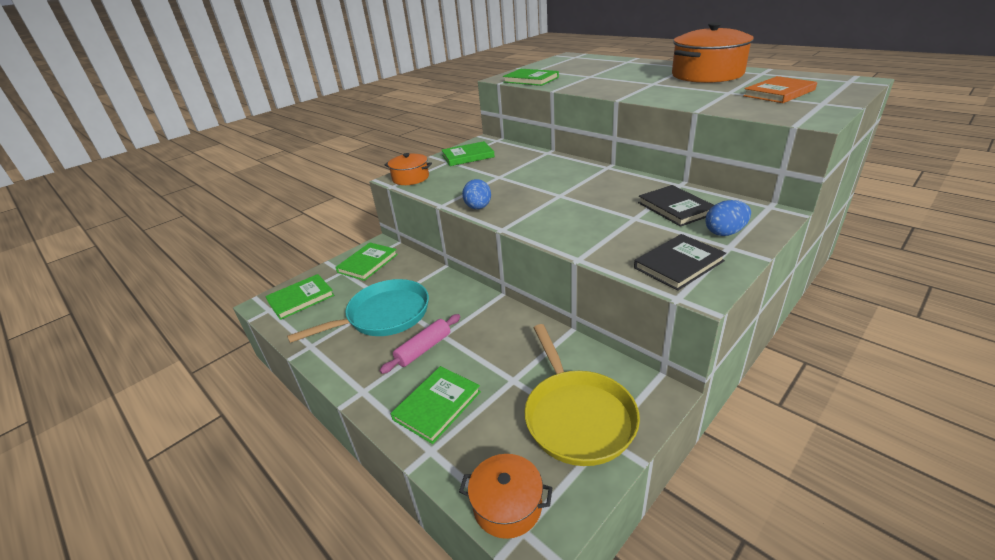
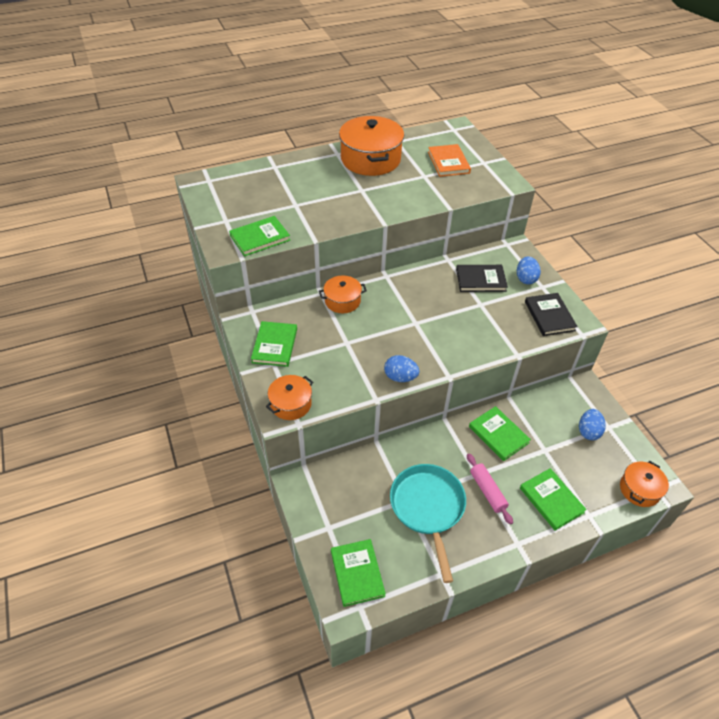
camera: 70 degrees left, 15 degrees up
(368, 263) = (328, 502): green book -> green book (498, 434)
(548, 161) = (342, 301): none -> orange pot
(577, 416) = (588, 431): yellow pan -> blue egg

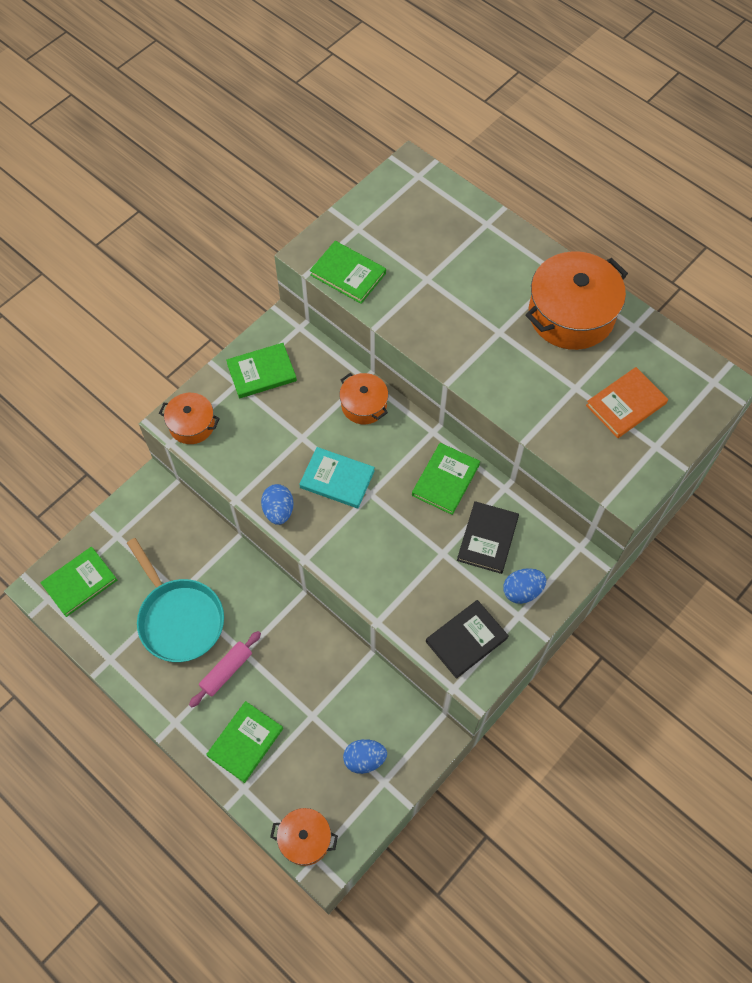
camera: 65 degrees right, 15 degrees up
(393, 336) = (337, 479): none -> turquoise book
(428, 508) = (179, 618): turquoise pan -> turquoise pan turned 90 degrees clockwise
(480, 280) = (487, 538): black book -> black book turned 45 degrees clockwise
(498, 434) = (309, 658): green book -> green book (445, 480)

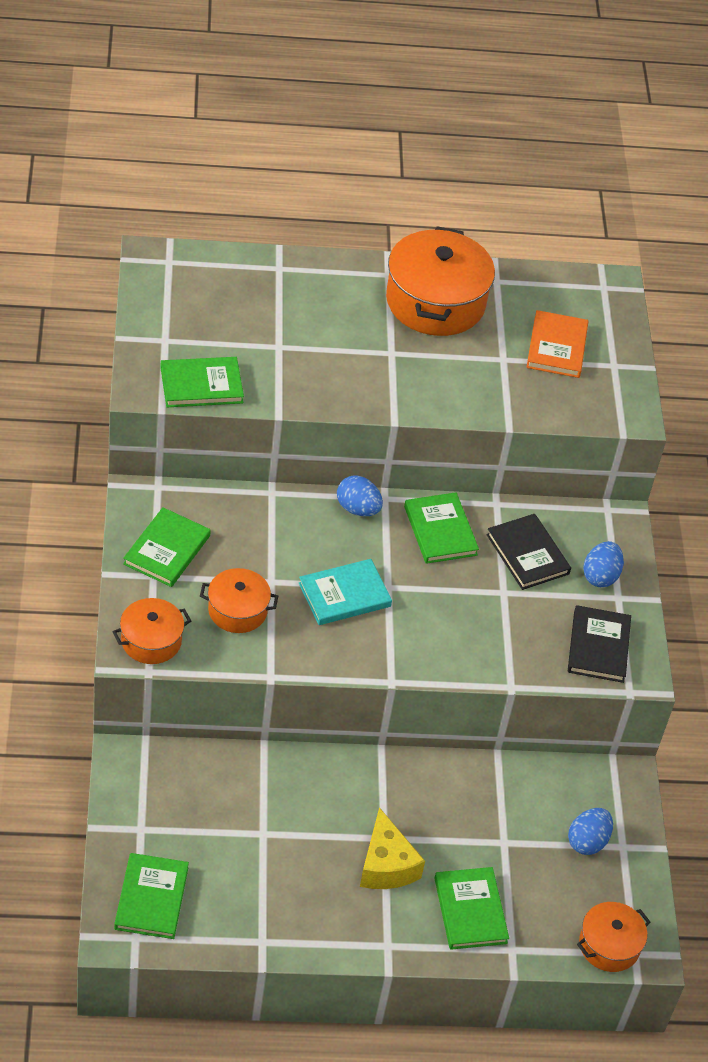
camera: 50 degrees left, 15 degrees down
(179, 618) = (289, 855): turquoise pan -> none
(226, 671) = (386, 865): pink rolling pin -> yellow cheese
(278, 511) = (321, 658): blue egg -> blue egg (357, 509)
(364, 405) = (297, 516): orange pot -> orange pot (237, 610)

